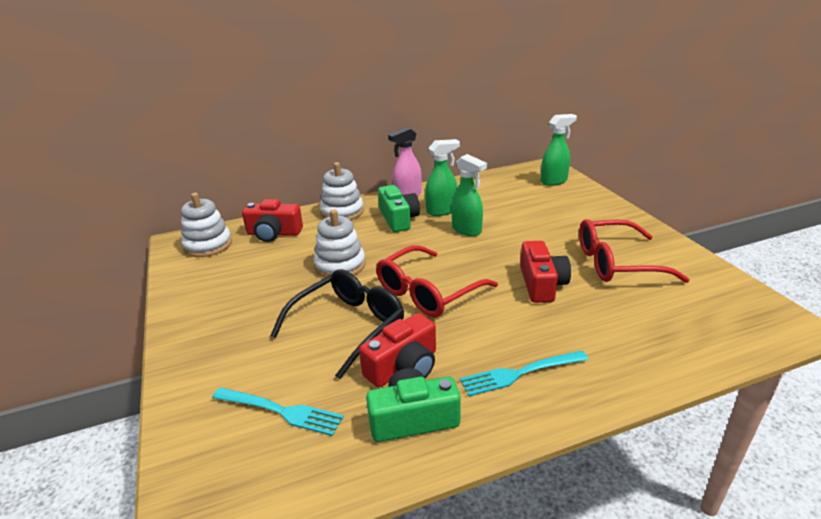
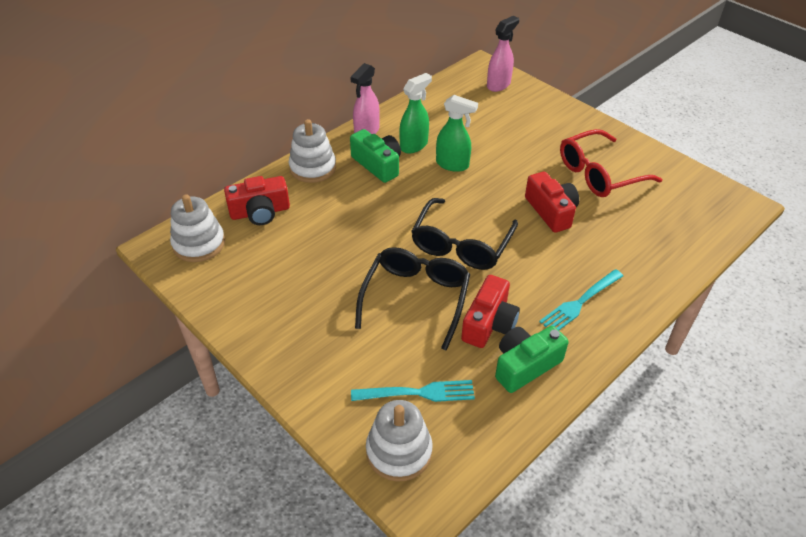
camera: 25 degrees left, 15 degrees up
(340, 265) = (360, 235): white stacking toy -> white stacking toy (399, 451)
(427, 292) = (461, 244): red glasses -> black glasses
(554, 181) = (498, 85): green spray bottle -> pink spray bottle

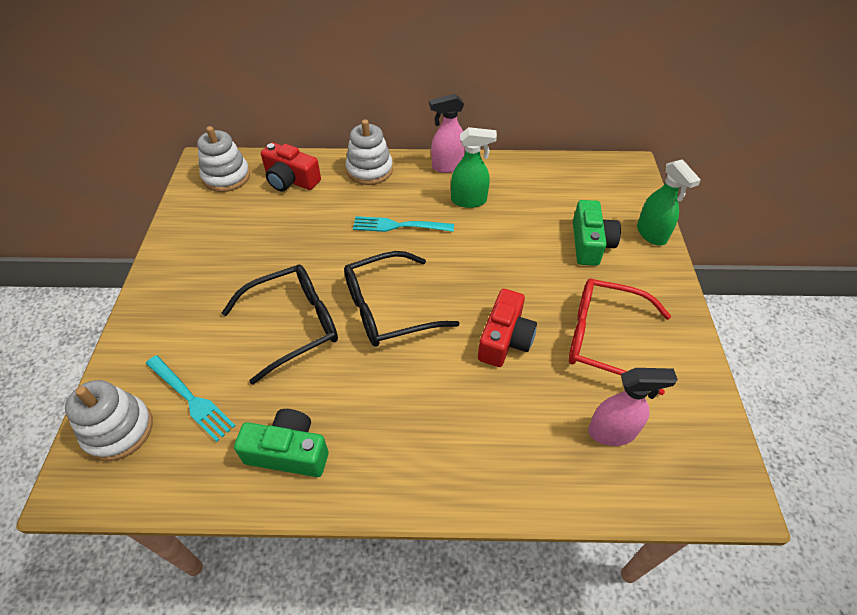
camera: 45 degrees right, 5 degrees up
(378, 165) = (419, 198): green camera -> green camera (590, 243)
(452, 165) = (477, 237): green spray bottle -> green spray bottle (651, 234)
(489, 323) = (314, 392): red camera -> none
(498, 85) = (621, 193): pink spray bottle -> pink spray bottle (612, 432)
(580, 302) = (410, 441): turquoise fork -> turquoise fork (399, 226)

